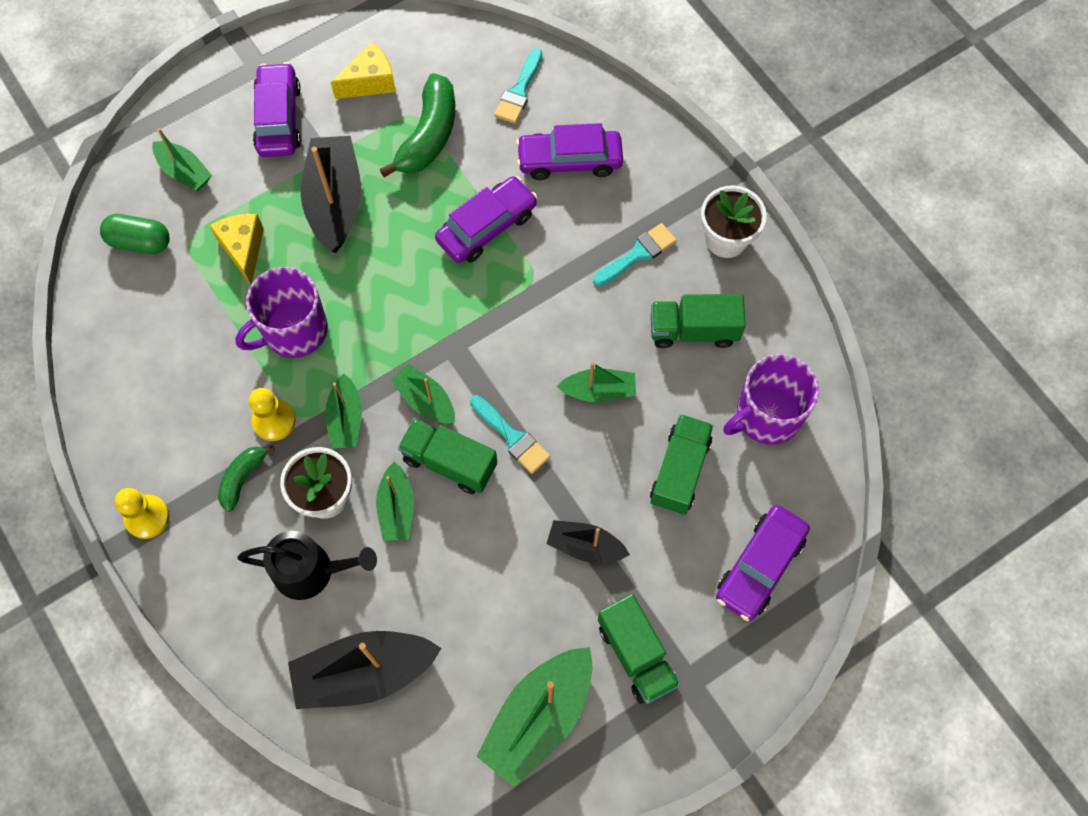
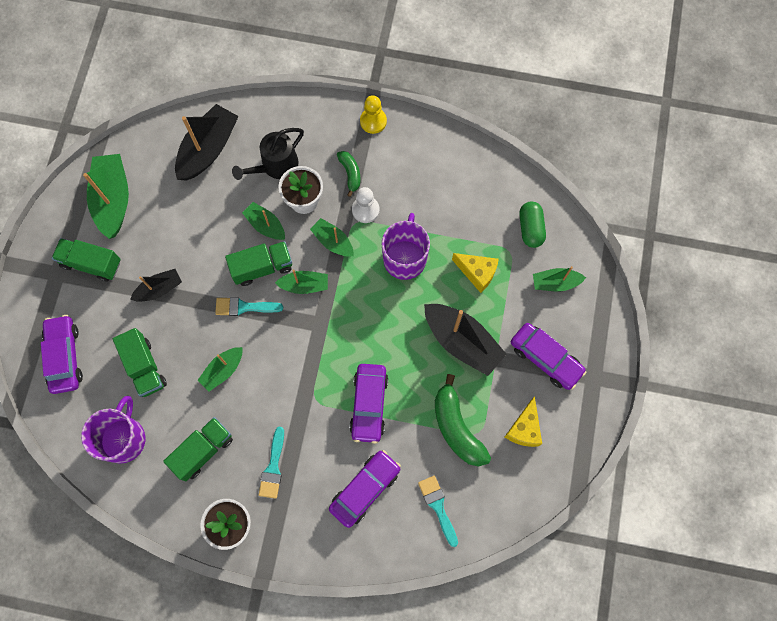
camera: 135 degrees right, 5 degrees up
(140, 242) = (530, 228): green capsule -> green capsule turned 60 degrees counterclockwise
(274, 421) = (365, 210): yellow pawn -> white pawn

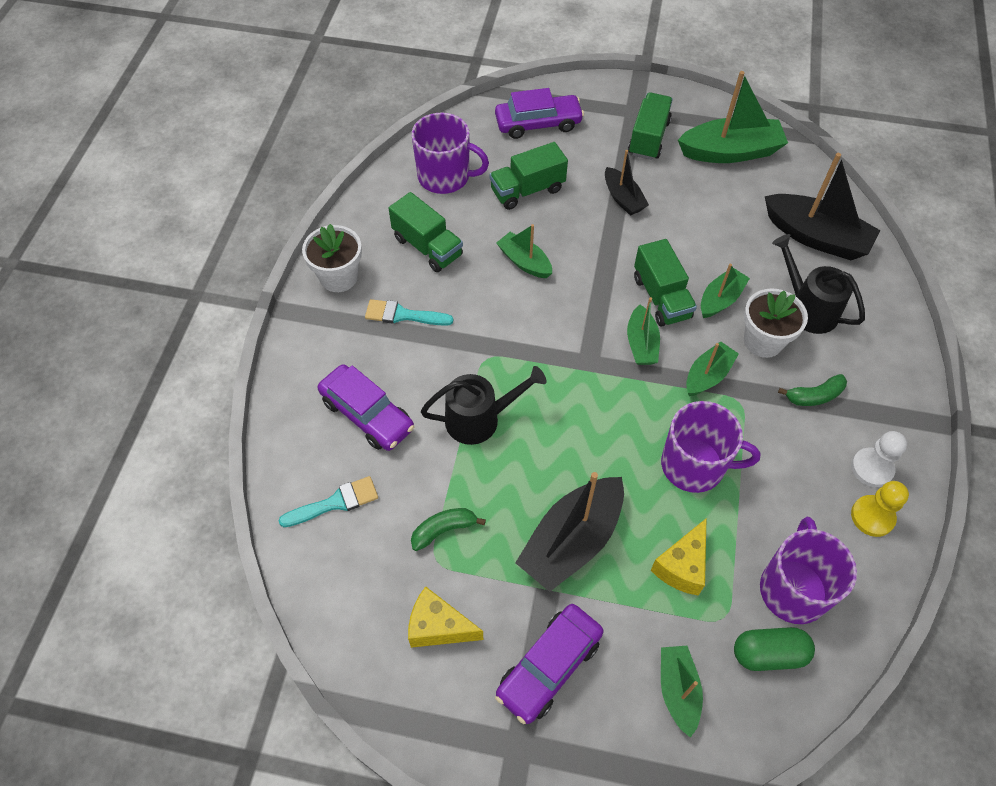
camera: 90 degrees right, 15 degrees down
(244, 307) = (606, 280): turquoise brush -> none
(365, 210) = (761, 415): white pawn -> white pawn (872, 468)
(369, 404) = (479, 419): purple car -> black watering can
(373, 121) = (905, 425): yellow pawn -> yellow pawn (872, 516)
(456, 428) = (443, 530): green banana -> green banana, size x0.56
(489, 208) = (793, 589): none -> purple mug

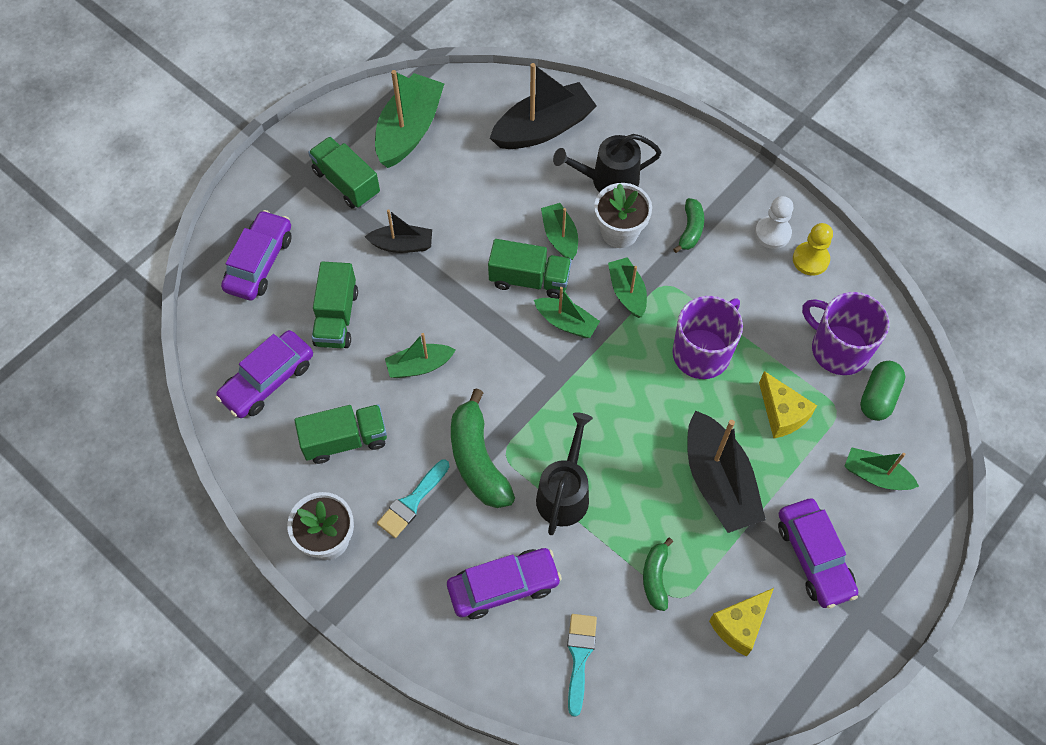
camera: 60 degrees left, 5 degrees up
(445, 177) = (268, 380): purple mug -> purple car
(468, 342) = (478, 460): none -> green banana

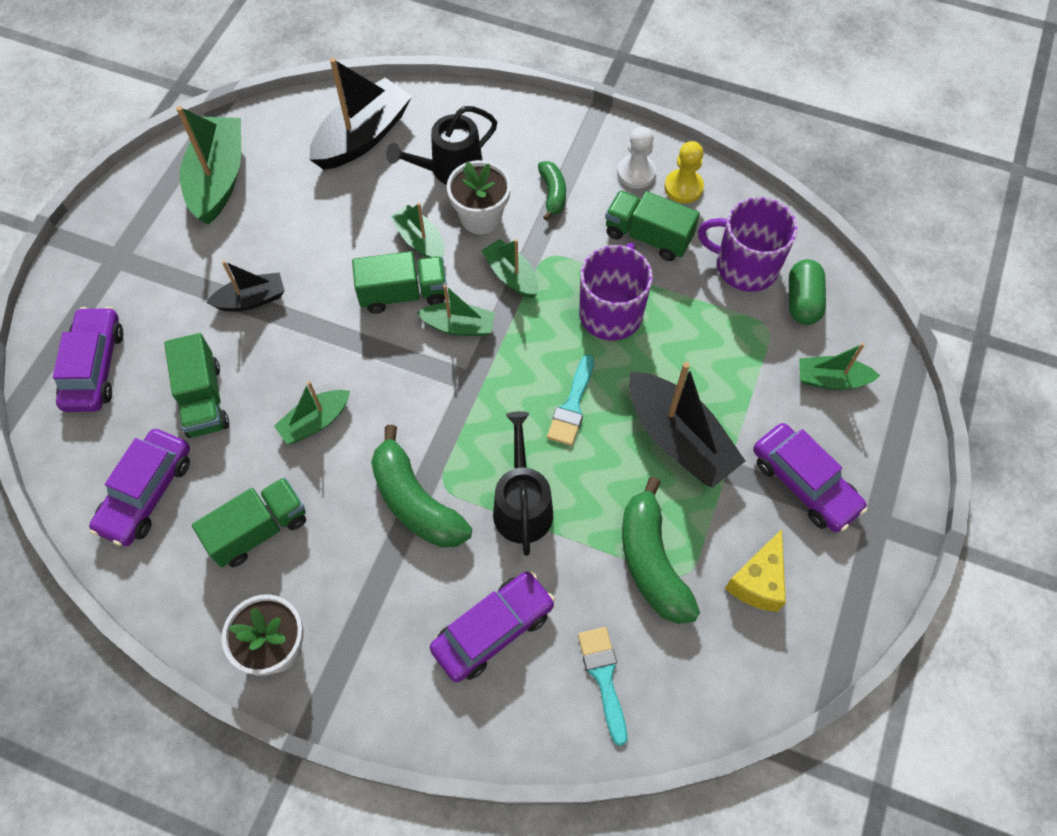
camera: 20 degrees left, 0 degrees up
(346, 182) = (167, 253): green truck -> green truck (648, 236)
(412, 502) = (358, 572): turquoise brush -> turquoise brush (572, 406)
(655, 577) = (652, 562): green banana -> green banana, size x1.79
(782, 414) = (715, 348): yellow cheese -> none

